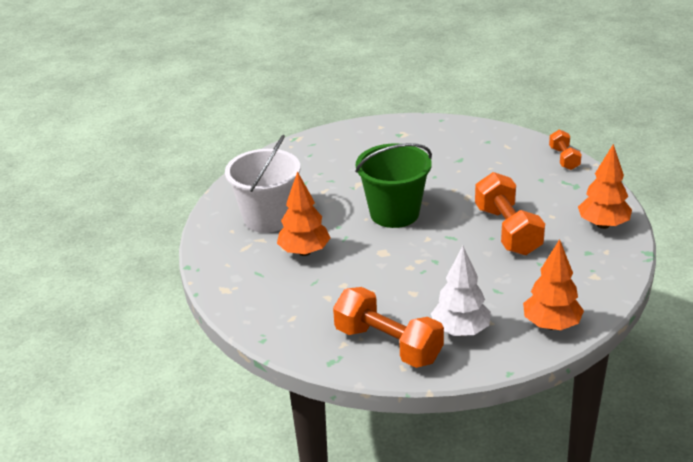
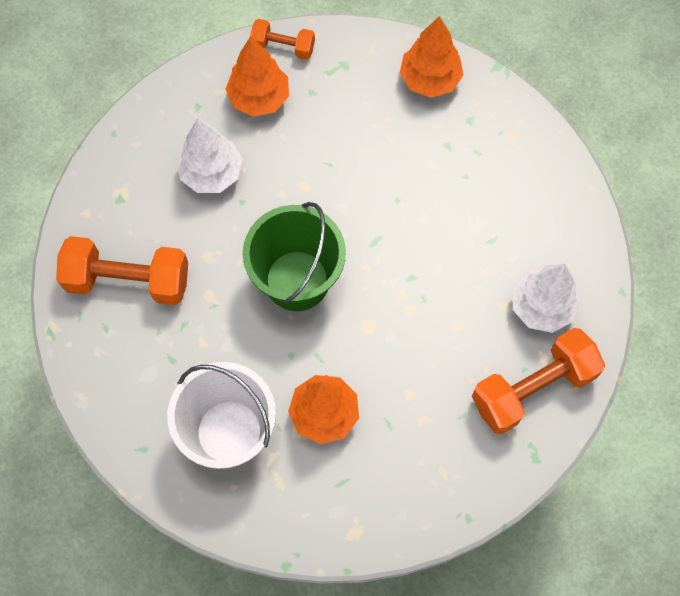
camera: 70 degrees left, 35 degrees up
(444, 160) = (211, 173): none -> white tree
(507, 230) = (393, 177): orange dumbbell -> orange dumbbell (128, 280)
(551, 325) = (569, 217): orange tree -> orange tree (259, 98)

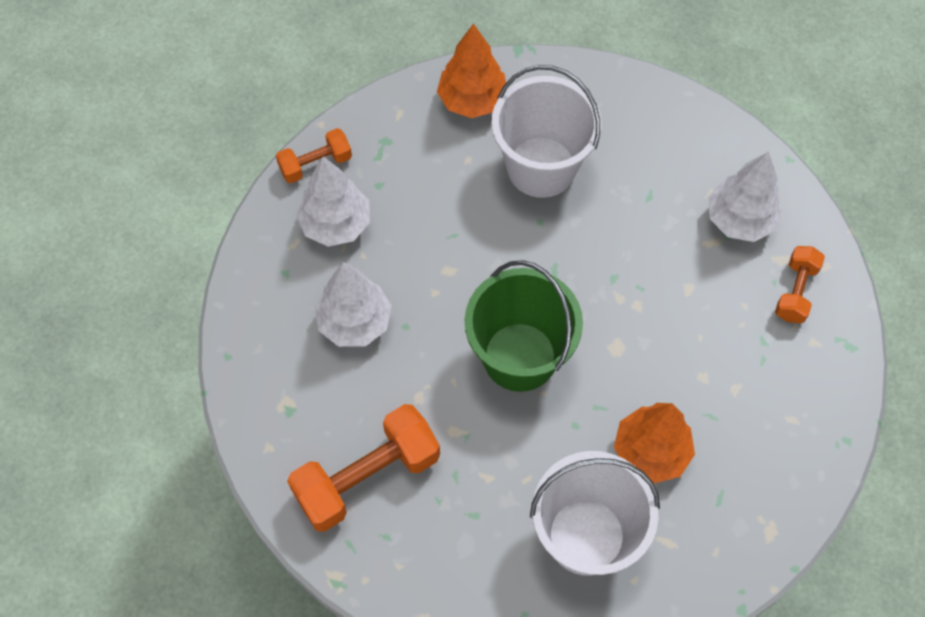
camera: 40 degrees left, 5 degrees down
(259, 98) = (336, 224): orange tree -> white tree
(434, 162) = (541, 167): none -> white bucket
(533, 388) = (795, 291): orange dumbbell -> orange dumbbell, size x0.55

